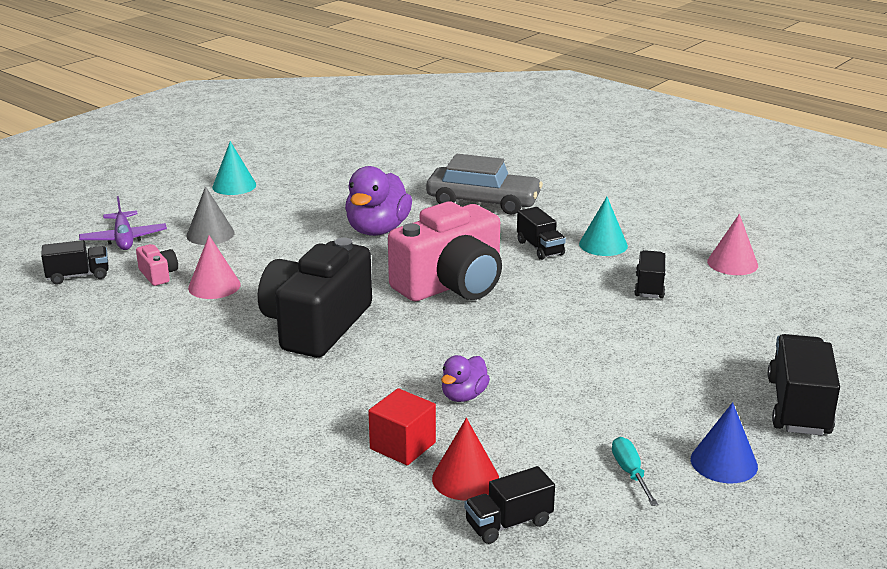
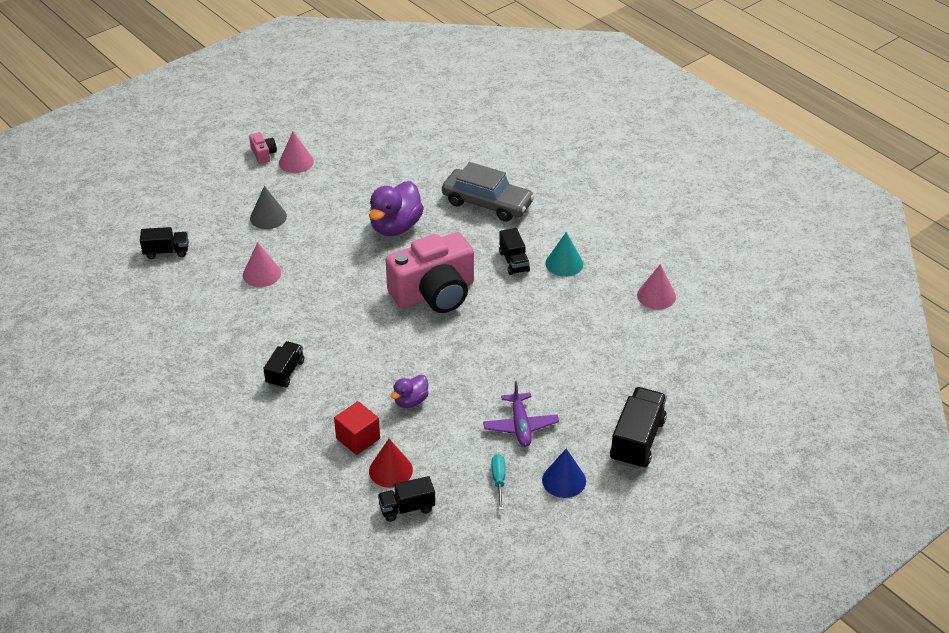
camera: 10 degrees right, 15 degrees up
(124, 239) = (203, 215): purple plane -> purple plane (520, 426)
(158, 275) = (223, 257): pink camera -> pink camera (263, 154)
(234, 186) = (296, 162): turquoise cone -> pink cone
(316, 325) = (326, 322): black camera -> none
(649, 287) = (581, 313): black truck -> black truck (285, 372)

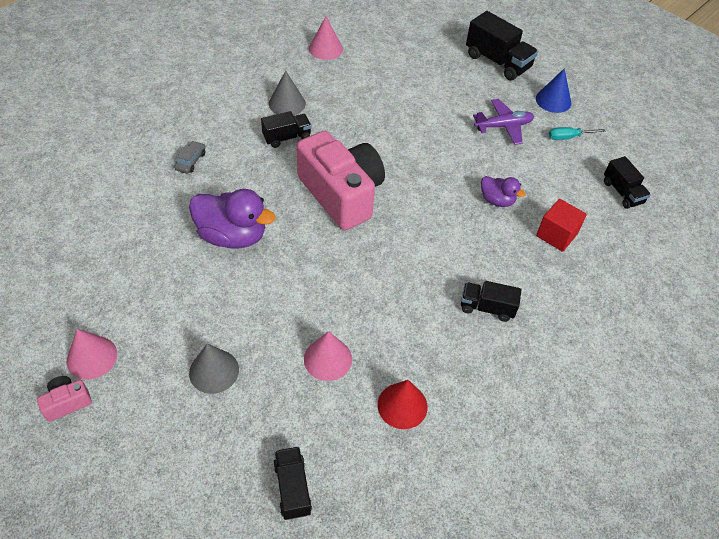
camera: 100 degrees left, 10 degrees up
(390, 470) = (585, 207): red cone -> red cone (402, 405)
(487, 203) = (191, 161): grey car -> grey car, size x0.41
(564, 263) = (287, 103): turquoise cone -> grey cone
(637, 441) = (497, 62): black truck -> black truck turned 150 degrees counterclockwise

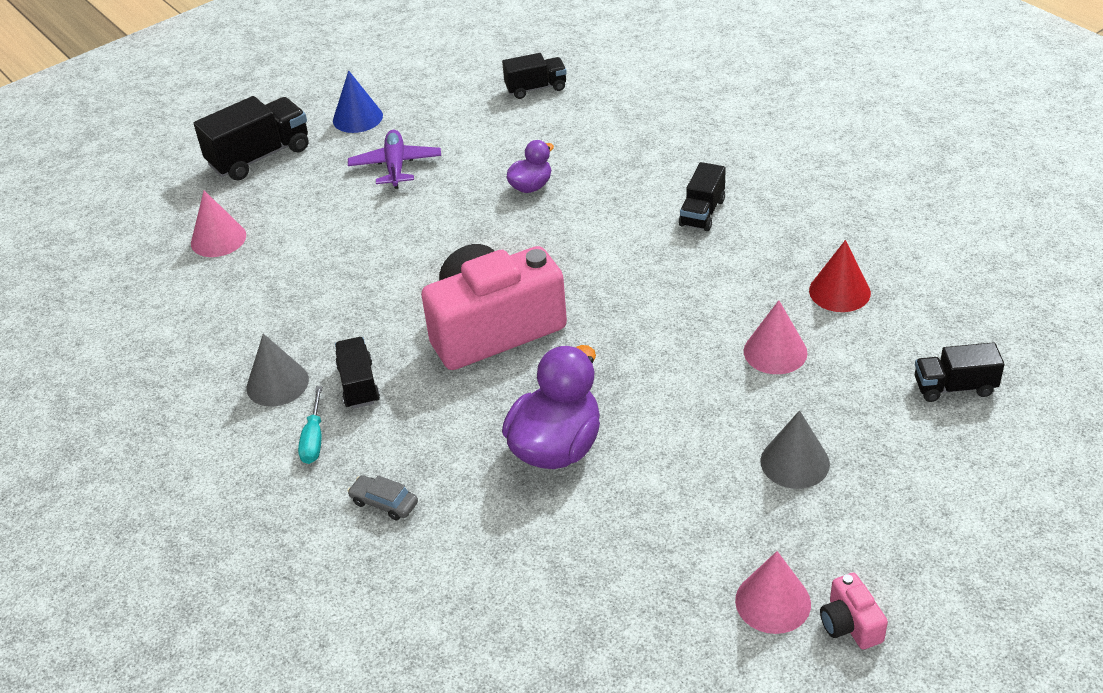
camera: 75 degrees left, 10 degrees down
(325, 49) = (154, 334): pink cone -> pink cone (218, 239)
(556, 235) = (596, 146): red cube -> none
(568, 137) = (431, 115): turquoise screwdriver -> turquoise screwdriver (313, 440)

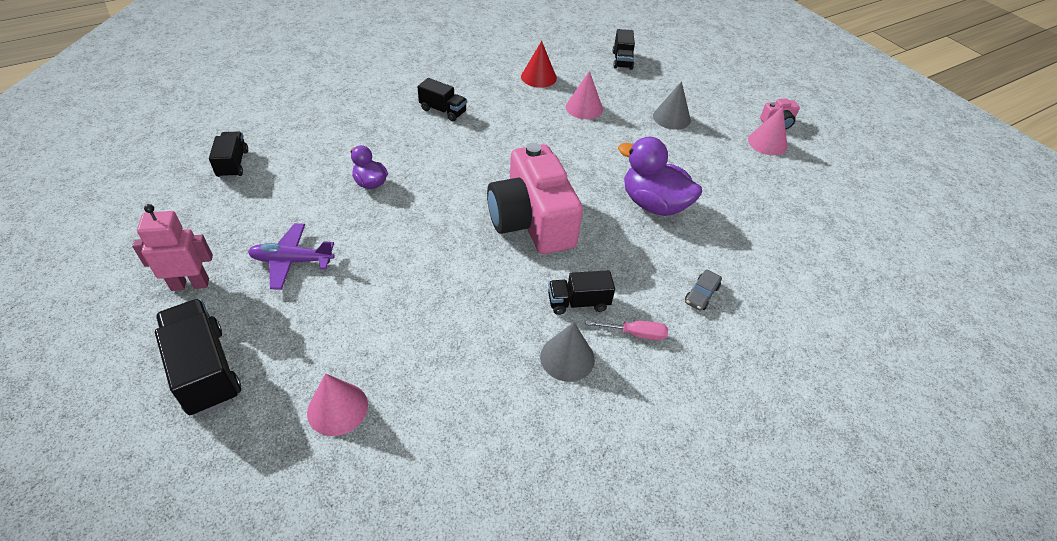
camera: 90 degrees left, 5 degrees up
(313, 440) = (636, 334): turquoise screwdriver -> pink screwdriver
(357, 118) = (190, 284): blue cone -> pink robot

